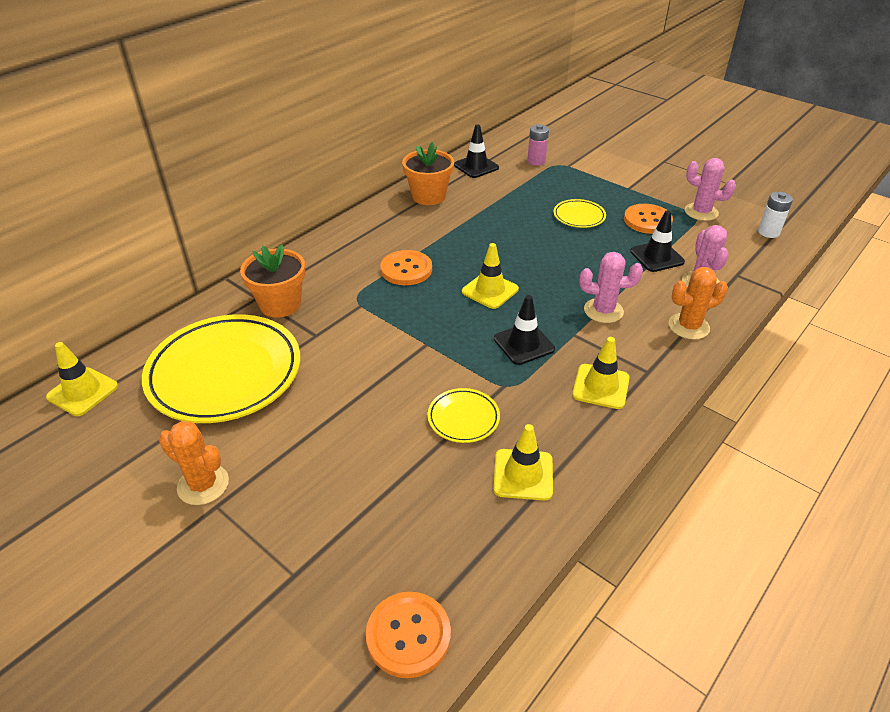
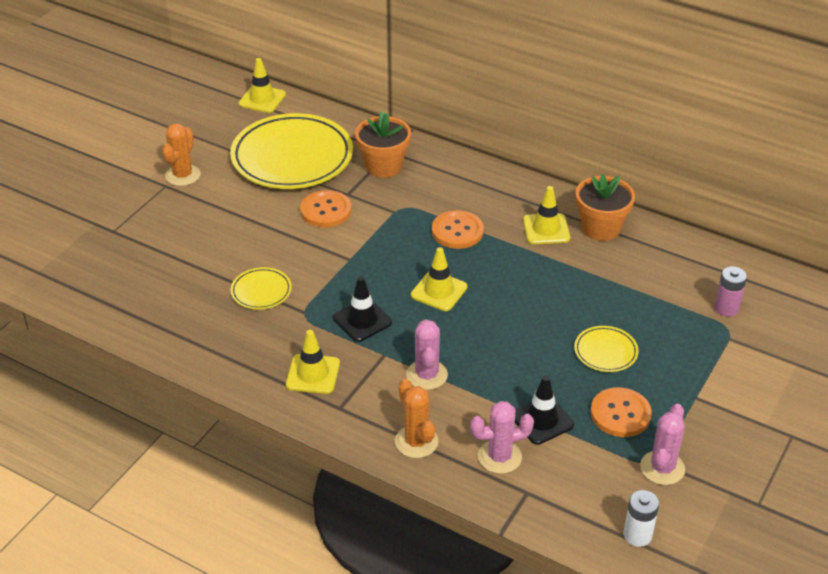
camera: 80 degrees right, 0 degrees up
(408, 635) = (70, 287): orange button -> orange button (326, 210)
(476, 166) = (686, 257): black traffic cone -> none
(523, 474) = (204, 330): yellow traffic cone -> yellow traffic cone (546, 229)

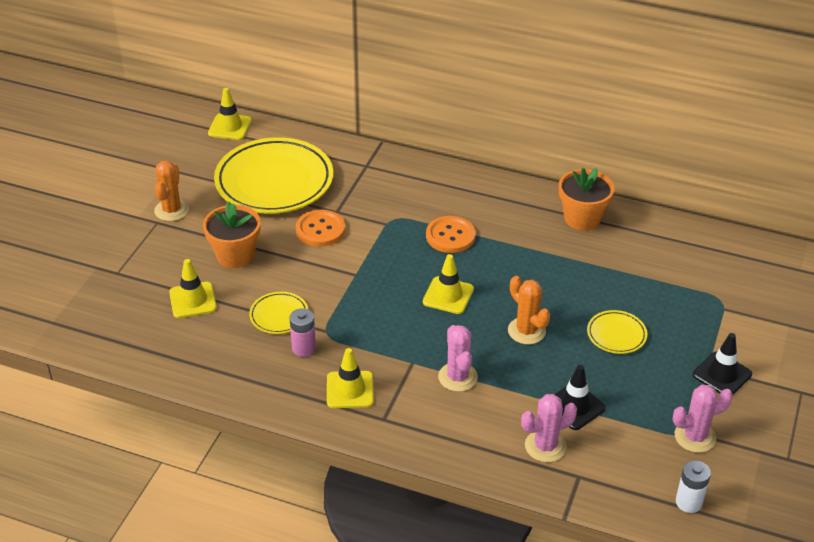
camera: 10 degrees left, 0 degrees up
(362, 320) = (383, 332): black traffic cone -> black traffic cone (722, 374)
(383, 166) = (364, 180): orange flower pot -> orange flower pot (235, 255)
(416, 442) = (464, 442): orange cactus -> orange cactus (526, 331)
(546, 229) = (532, 225): yellow traffic cone -> yellow traffic cone (193, 300)
(620, 414) = (644, 391): orange button -> none
(662, 468) = (695, 437): pink cactus -> pink cactus turned 60 degrees clockwise
(726, 308) = (714, 280): pink battery -> pink battery (304, 348)

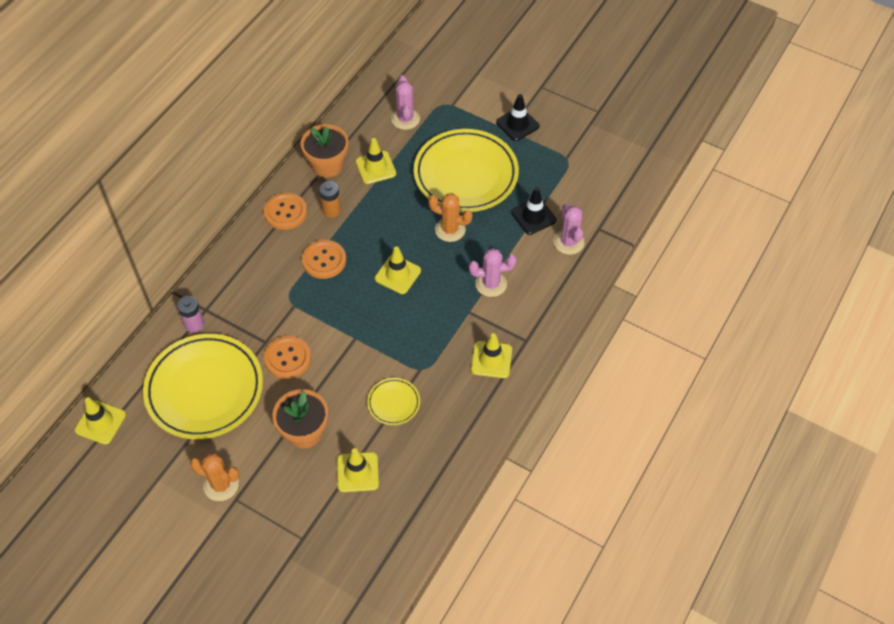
camera: 80 degrees left, 15 degrees up
(304, 348) = (438, 388): pink battery -> pink battery (194, 324)
(505, 198) = (285, 212): none -> orange button
(520, 231) = (331, 210): none -> orange battery
(526, 331) = (450, 229): orange cactus -> orange cactus turned 45 degrees clockwise
(594, 256) = (375, 167): none -> yellow traffic cone
(616, 335) = (466, 174): yellow plate -> yellow plate, size x2.25
(688, 502) = (628, 173): white battery -> none
(695, 437) = (572, 155): pink cactus -> pink cactus (405, 119)

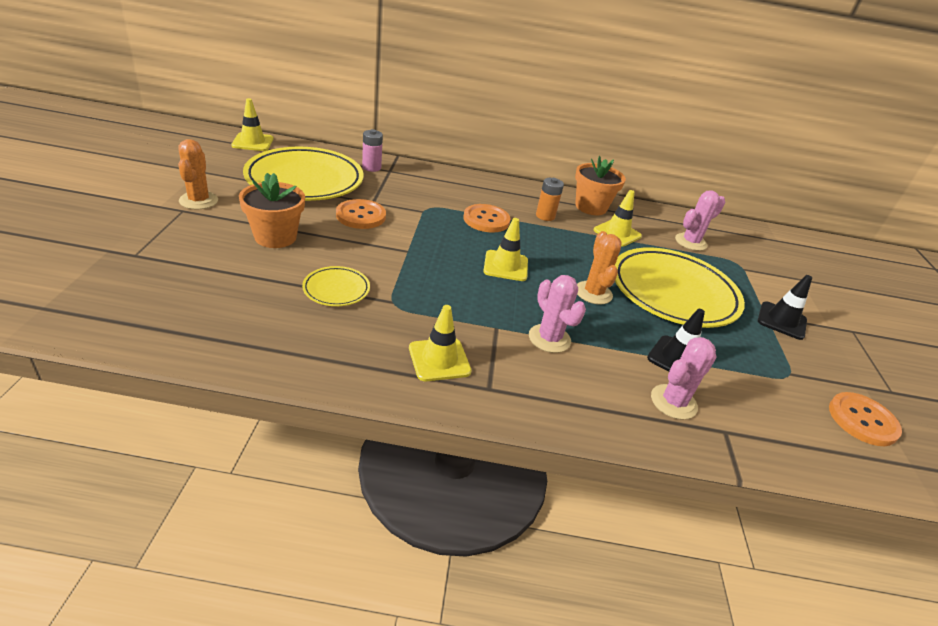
camera: 60 degrees right, 20 degrees down
(285, 212) = (520, 193): orange button -> orange button (862, 420)
(357, 472) = (231, 278): yellow traffic cone -> none

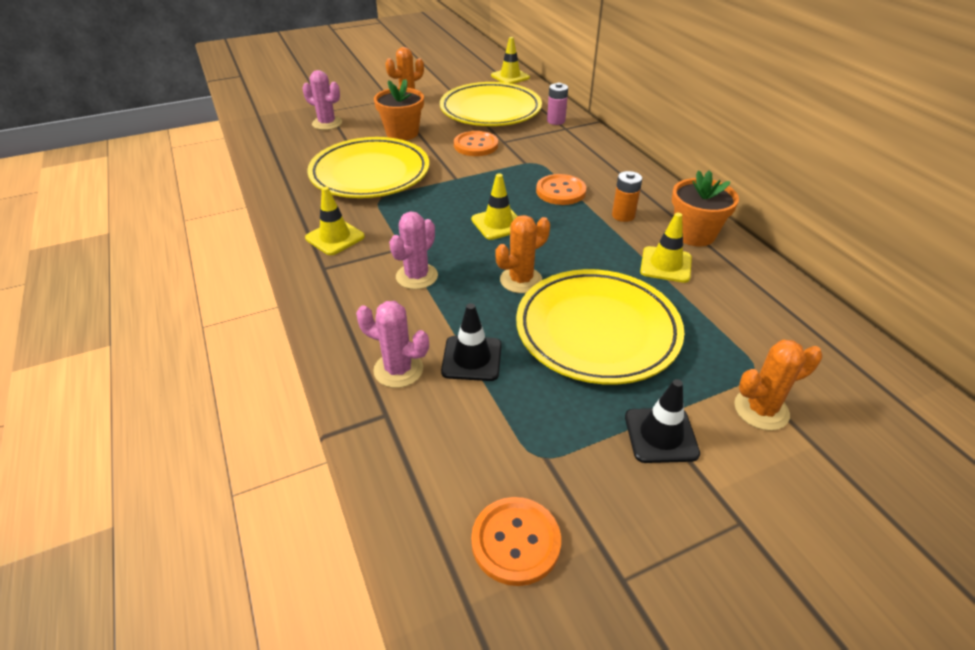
camera: 65 degrees right, 5 degrees up
(336, 289) = (370, 174): yellow plate -> yellow plate, size x2.25
(690, 242) = (741, 321): pink cactus -> pink cactus (327, 123)
(770, 279) = (761, 410): none -> orange cactus

